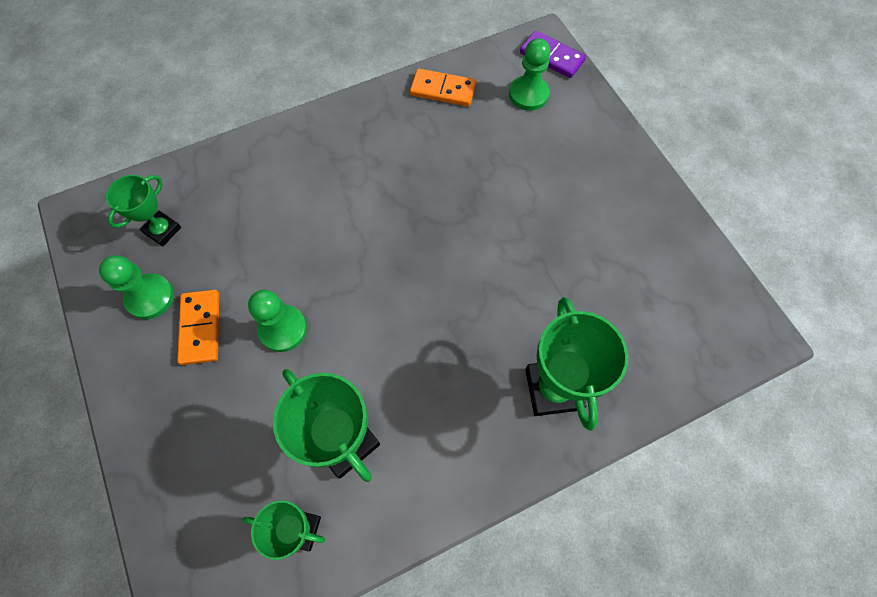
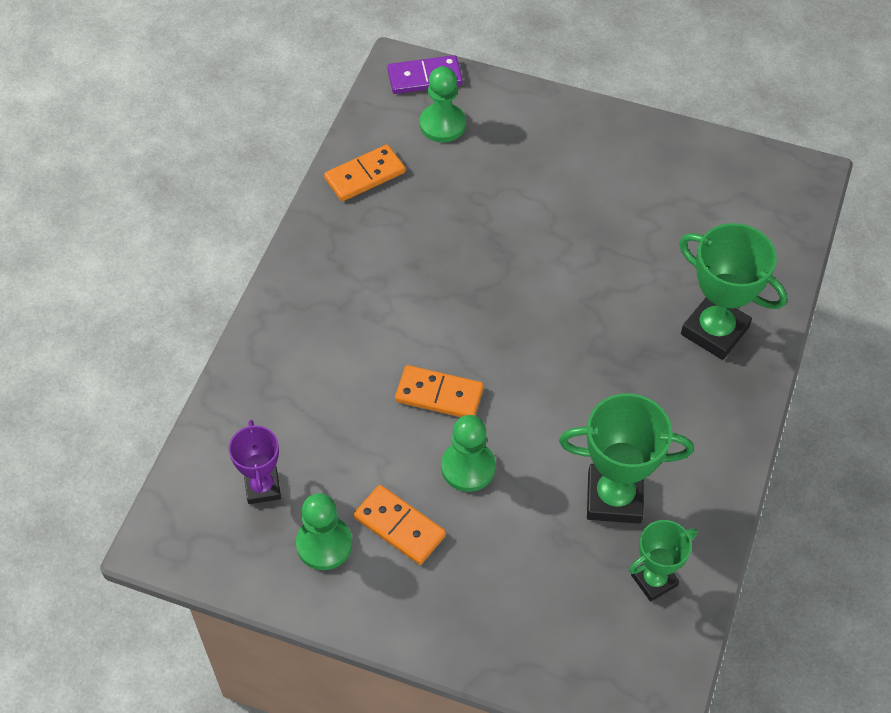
camera: 45 degrees left, 10 degrees down
(162, 230) = (262, 487): green trophy -> purple trophy
(323, 265) = (439, 394): none -> orange domino

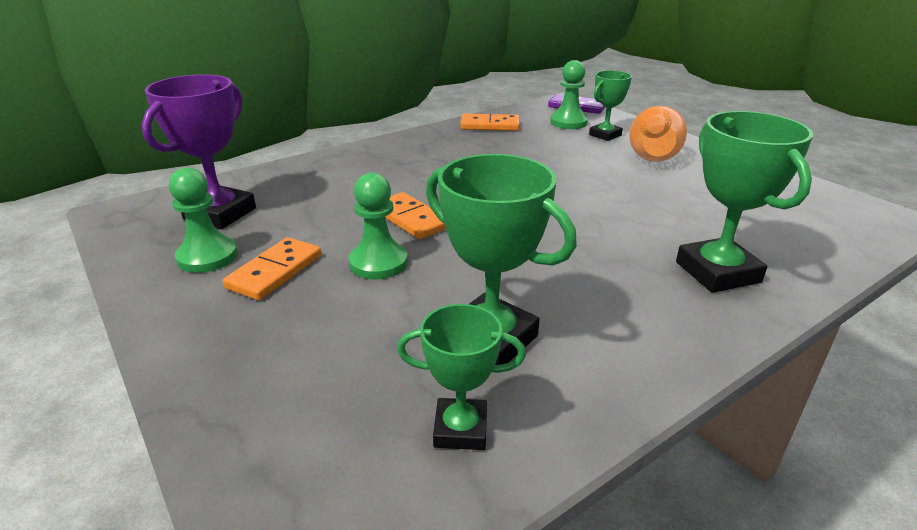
camera: 35 degrees right, 25 degrees down
(262, 487) = (220, 214): purple trophy -> purple trophy, size x1.64
(400, 526) = (275, 272): orange domino -> orange domino turned 45 degrees clockwise
(499, 136) = (605, 135): none -> green trophy
(569, 158) = (652, 155): none -> orange vase

